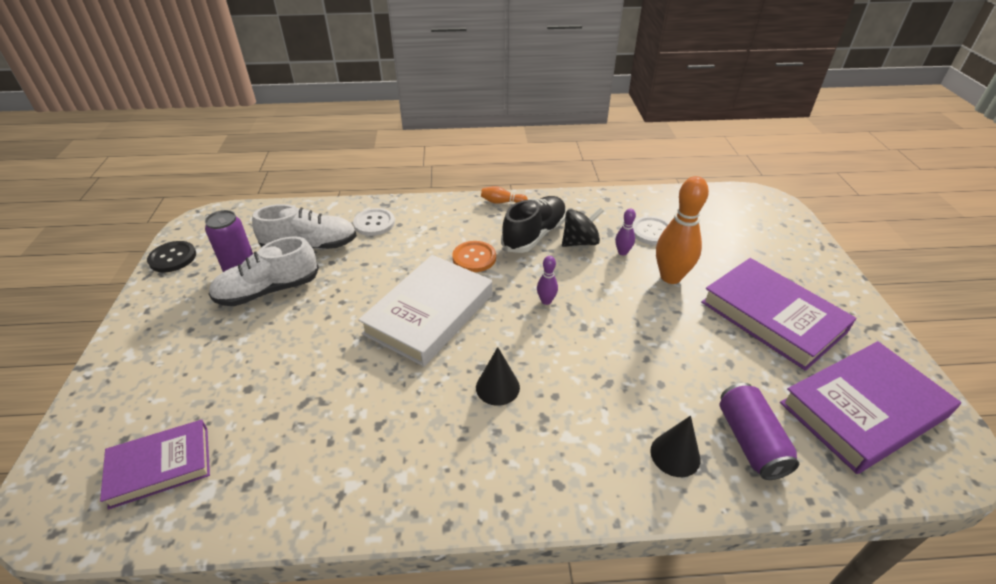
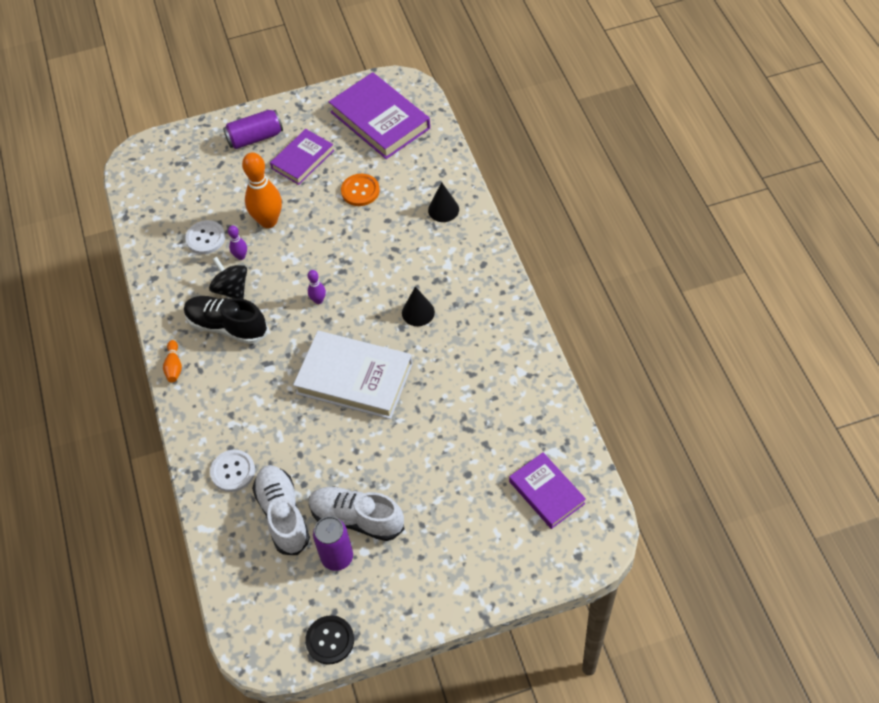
camera: 100 degrees left, 15 degrees up
(268, 291) = (357, 519): white shoe -> white shoe turned 150 degrees clockwise
(474, 258) = (272, 366): orange button -> orange button (360, 191)
(750, 441) = (421, 174): purple can -> purple can (255, 138)
(772, 317) = (302, 159): purple book -> purple book, size x0.61

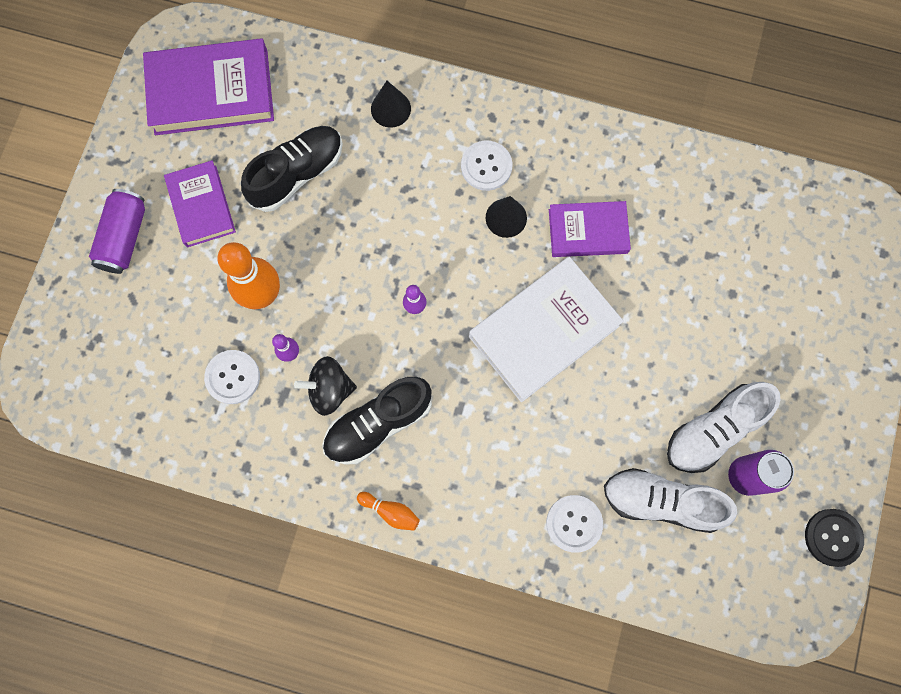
camera: 60 degrees left, 20 degrees up
(360, 191) = (297, 174): orange button -> black shoe
(445, 281) = (486, 166): none -> white button
(546, 492) = (800, 235): purple book -> purple book (588, 231)

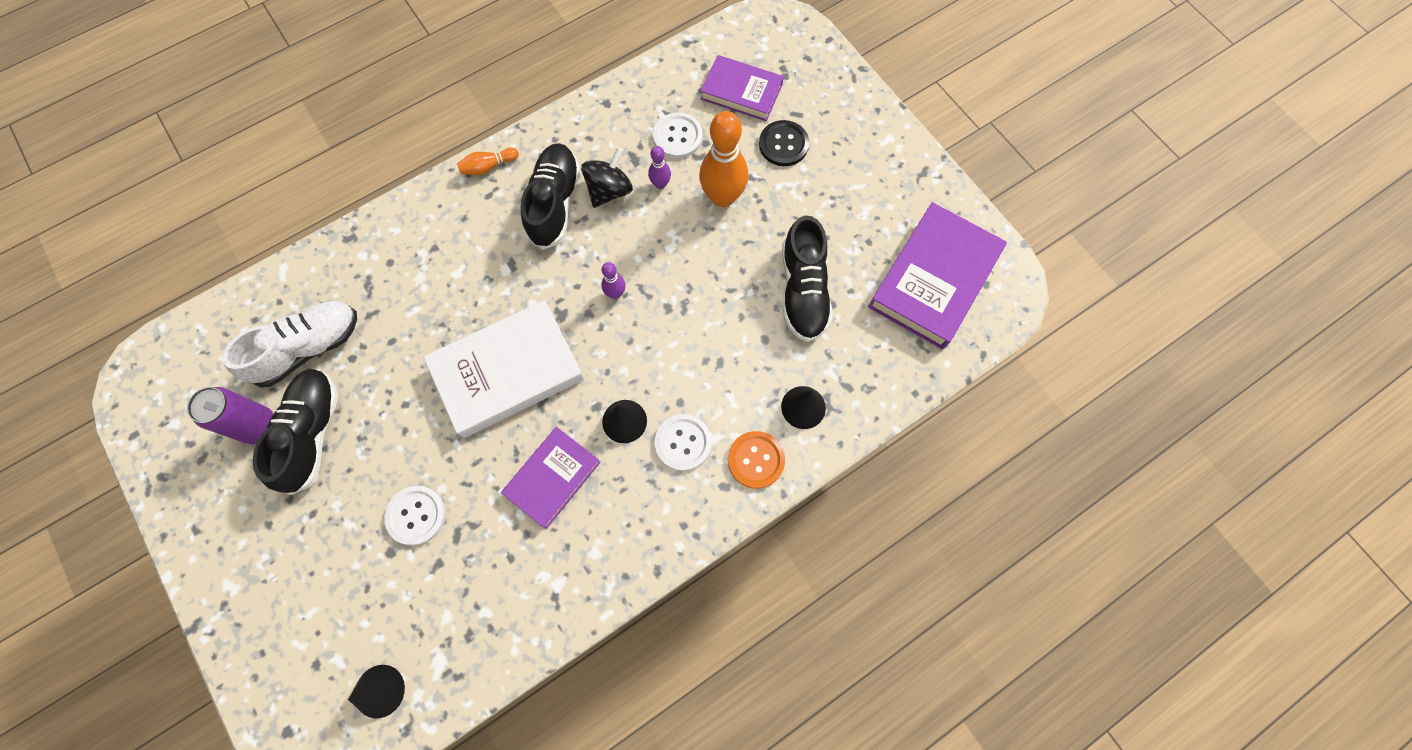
camera: 130 degrees right, 5 degrees down
(124, 237) = (851, 139): purple can -> none
(201, 206) = (834, 205): purple book -> purple book (741, 92)
(456, 111) = (756, 460): none -> orange button
(544, 331) = (507, 371): white book -> white book turned 60 degrees clockwise
(574, 523) = (358, 275): white button -> white button (416, 515)
(714, 430) = (312, 433): white shoe -> black shoe
(810, 219) = (379, 691): none -> black cone
(833, 537) = (154, 450): black button -> black button (783, 144)

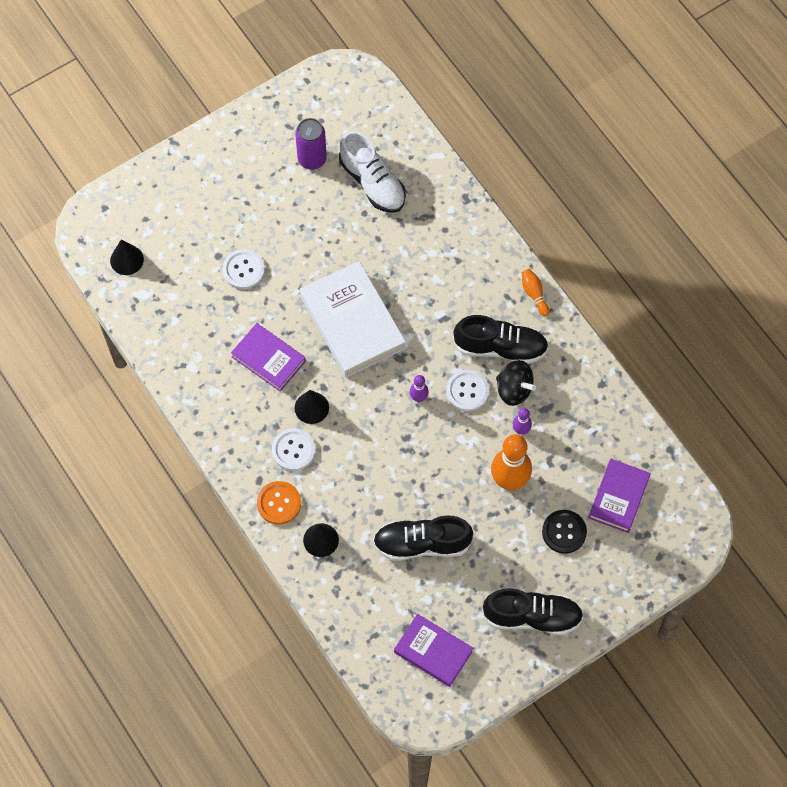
camera: 90 degrees right, 5 degrees down
(312, 433) = (306, 194): black shoe -> black shoe (532, 616)
(677, 137) = (569, 443): white button -> white button (467, 391)
(934, 279) = (433, 651): purple book -> purple book, size x0.61

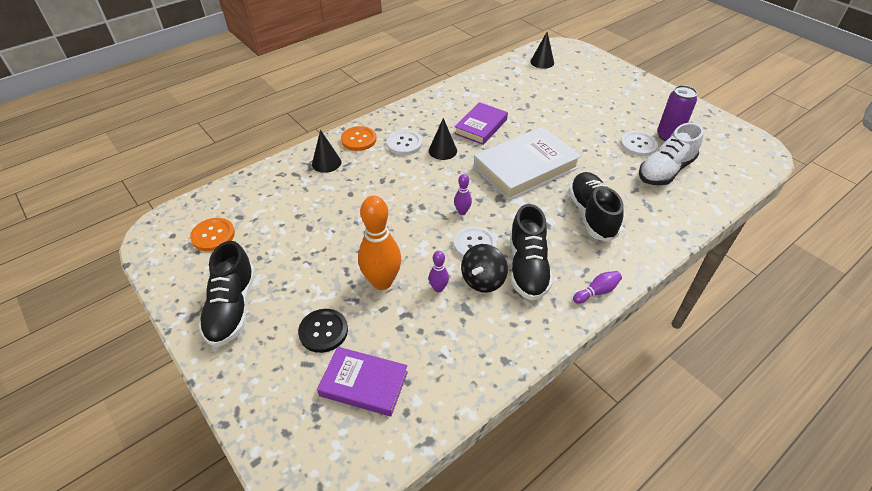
camera: 85 degrees right, 20 degrees down
(243, 270) = (553, 110): white button -> white button (638, 145)
(422, 544) = (318, 222): black shoe -> black shoe (591, 215)
(433, 651) = (213, 235): purple book -> orange button
(534, 294) = (596, 292): orange bowling pin -> purple bowling pin

